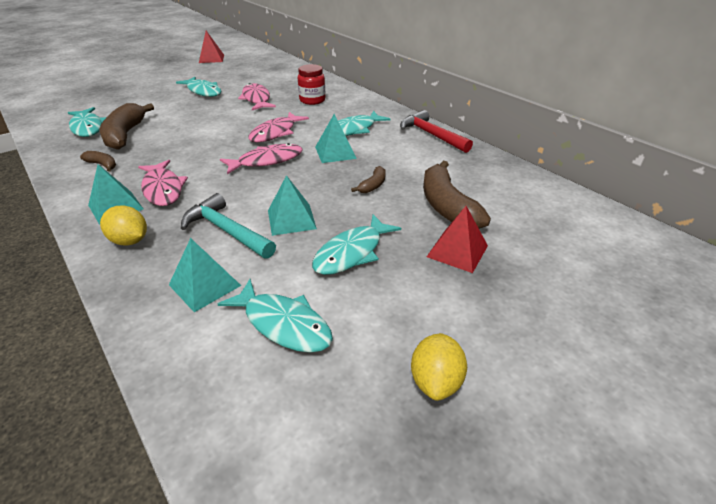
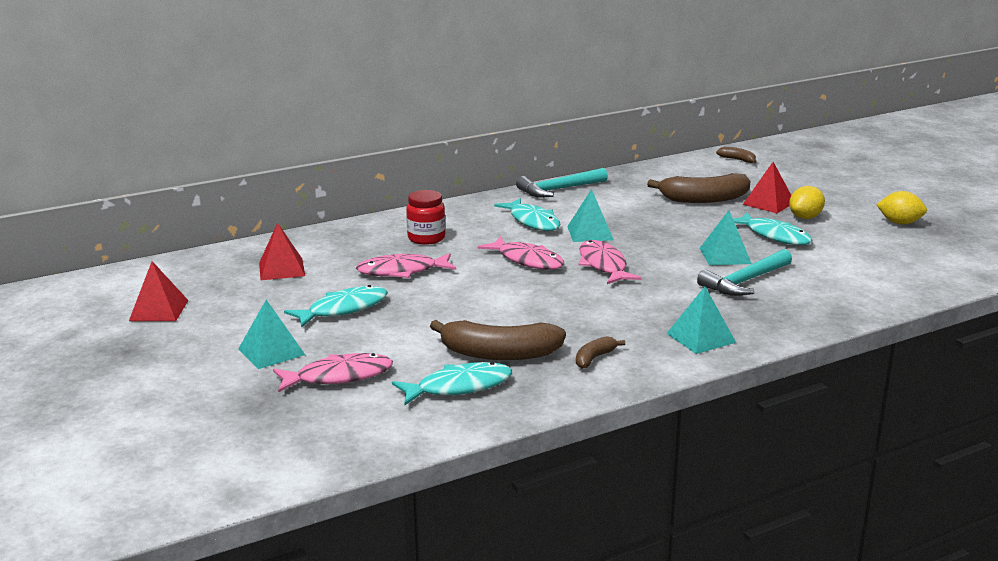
camera: 80 degrees left, 15 degrees down
(130, 241) = (764, 323): yellow lemon -> yellow lemon (805, 217)
(163, 189) = (663, 316): pink fish -> pink fish (339, 377)
(204, 285) = (825, 287): turquoise pyramid -> turquoise pyramid (271, 352)
(260, 73) = (282, 269): none -> red pyramid
(283, 324) = (862, 260): turquoise fish -> none
(373, 185) = (665, 221): brown banana -> brown banana (737, 160)
(431, 135) = (559, 190): red hammer -> turquoise hammer

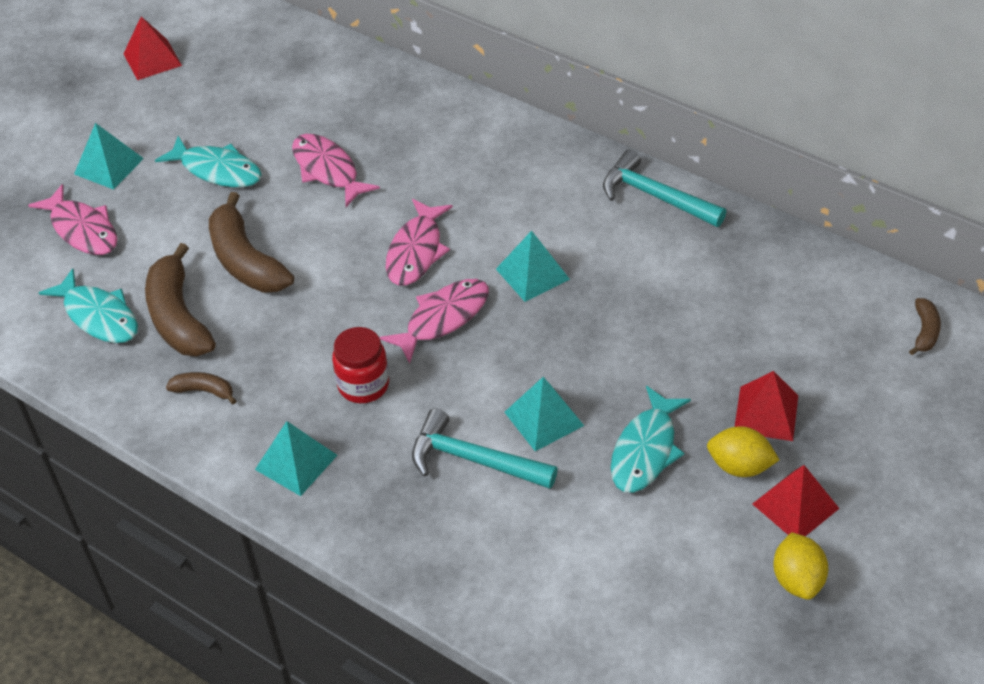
camera: 65 degrees right, 25 degrees up
(282, 269) = (282, 88): red pyramid -> red pyramid (795, 506)
(426, 238) = (425, 150): red jar -> red jar (363, 385)
(532, 221) = (533, 213): turquoise fish -> none
(704, 199) = (729, 342): brown banana -> brown banana (246, 261)

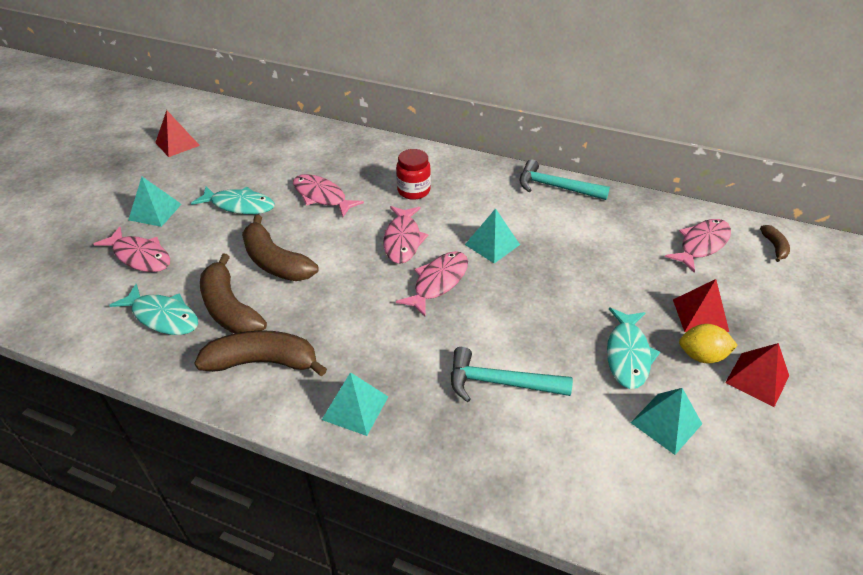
camera: 15 degrees left, 5 degrees down
(204, 391) = (263, 362): brown banana -> brown banana, size x2.07
(363, 385) = (393, 338): red jar -> red jar (413, 191)
(544, 418) = (541, 343): turquoise pyramid -> turquoise pyramid (666, 423)
(797, 579) = (790, 436): yellow lemon -> none
(821, 314) = (701, 245): none -> pink fish

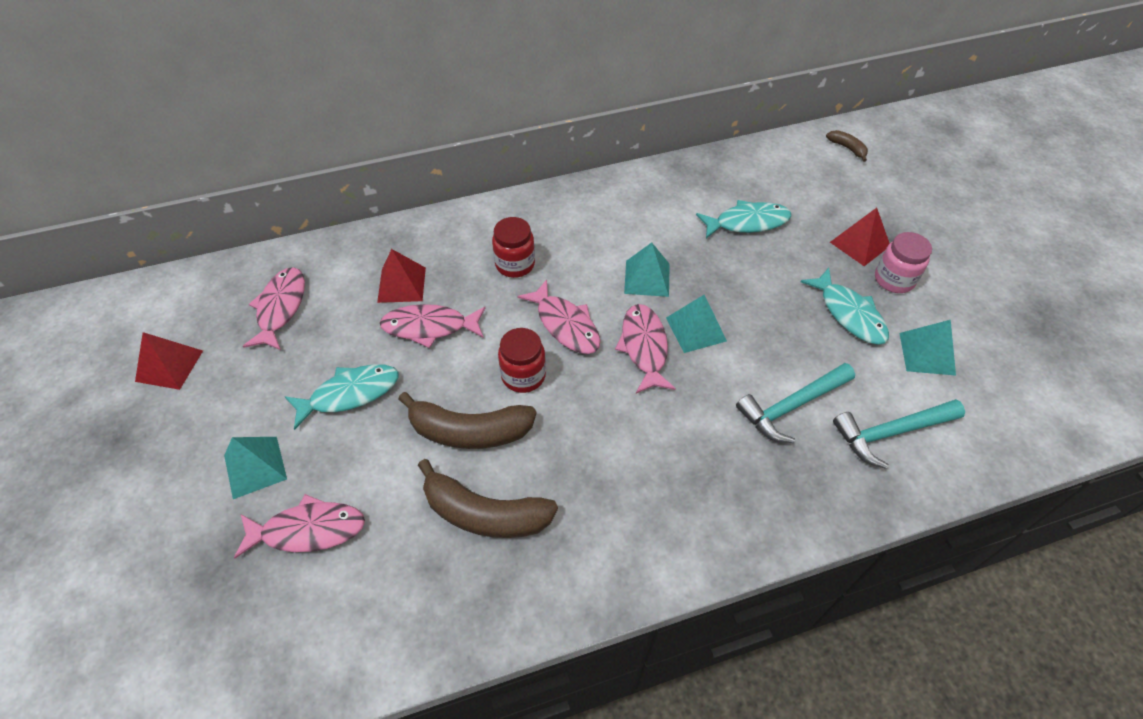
camera: 40 degrees left, 10 degrees up
(163, 316) = (425, 575): turquoise fish -> turquoise fish (747, 222)
(263, 362) = (584, 541): brown banana -> none
(342, 252) = (523, 376): none -> red jar
(355, 408) = (712, 518): turquoise pyramid -> turquoise pyramid (696, 329)
(555, 187) = (636, 185): turquoise hammer -> turquoise hammer (891, 433)
(701, 245) = (799, 177): pink fish -> pink fish (280, 308)
(701, 356) = (894, 279): yellow lemon -> pink jar
(757, 379) = (942, 274): red pyramid -> red pyramid (402, 284)

